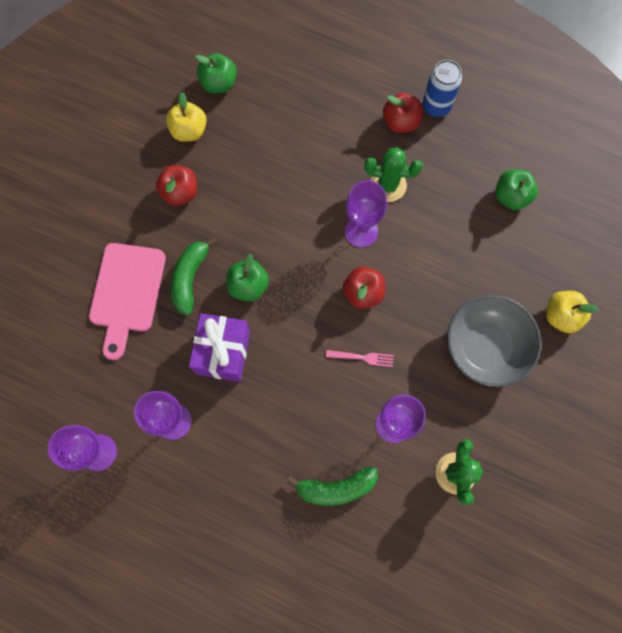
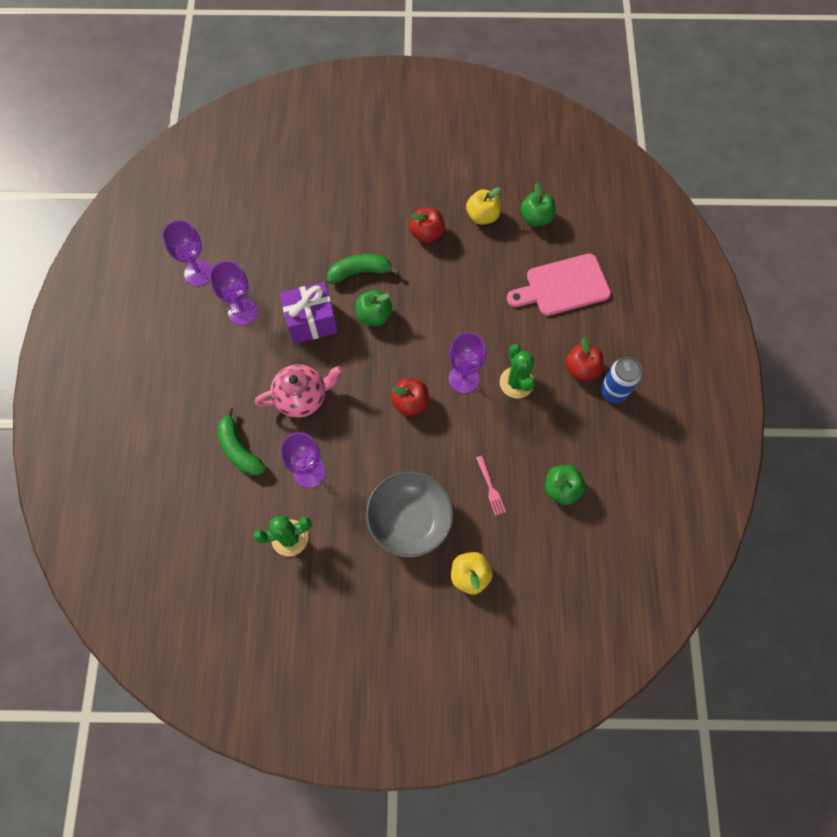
camera: 65 degrees right, 5 degrees down
(127, 293) = (327, 235): pink cutting board -> pink cutting board (563, 286)
(306, 398) = (302, 397): none -> pink teapot
(363, 357) = (355, 425): pink fork -> pink fork (490, 488)

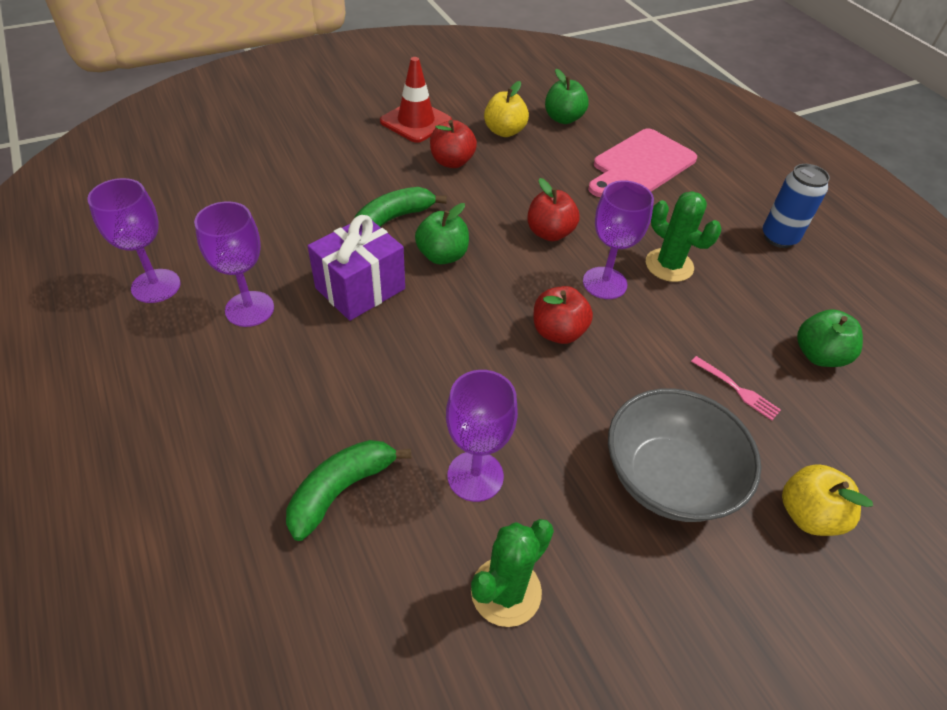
camera: 30 degrees left, 20 degrees down
(239, 449) = (341, 490): green banana -> green banana turned 105 degrees clockwise
(302, 397) = (402, 380): pink teapot -> none
(423, 183) = (416, 122): none -> red traffic cone
(581, 368) = (726, 228): red apple -> red apple (549, 233)

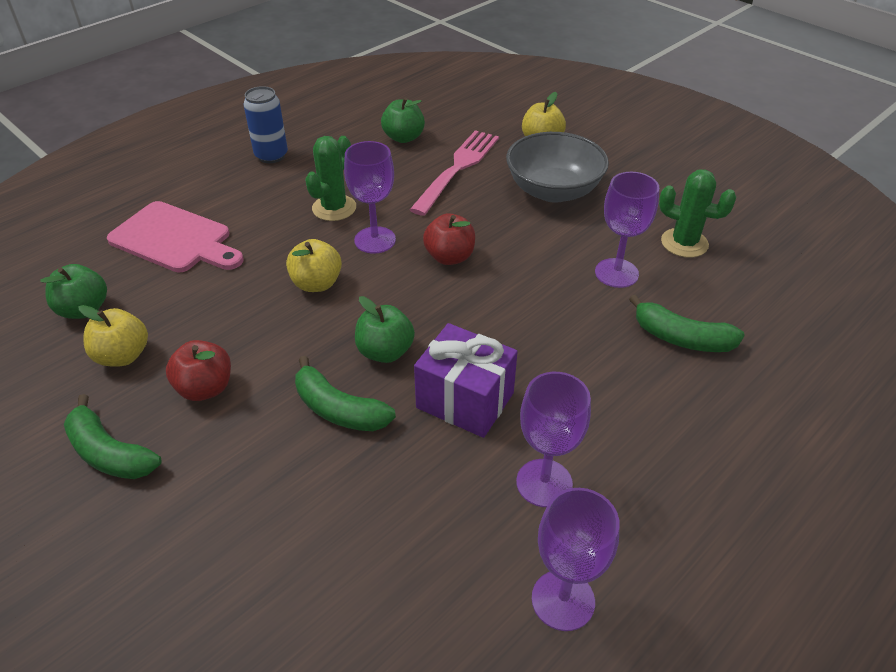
camera: 105 degrees left, 5 degrees down
(416, 122) = (110, 453): red traffic cone -> green banana
(549, 233) = (316, 284): red apple -> yellow apple
(737, 389) = (458, 168): pink fork -> pink fork, size x2.21

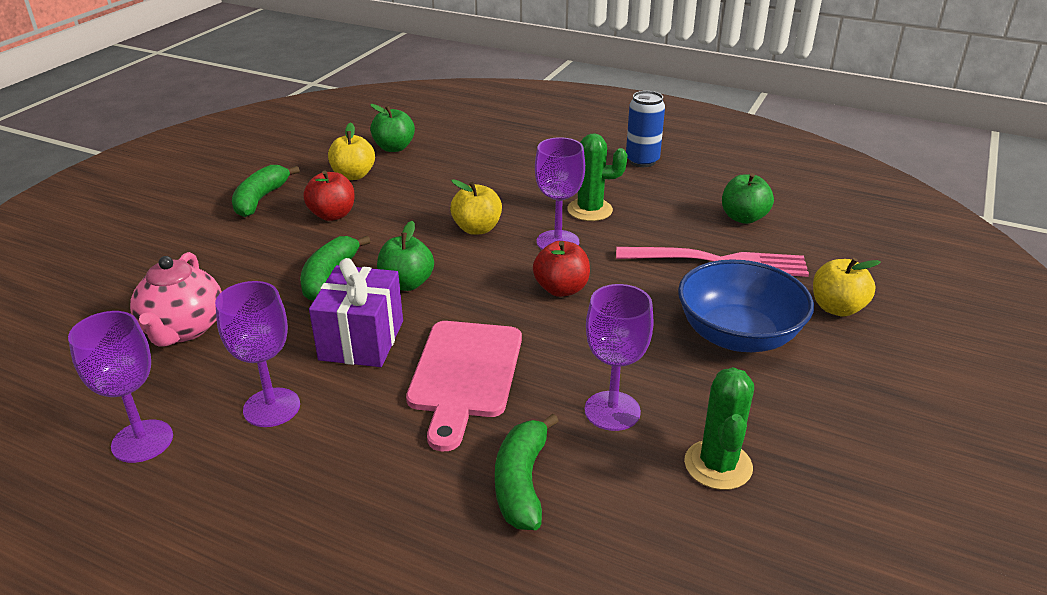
camera: 70 degrees right, 10 degrees down
(175, 239) = (493, 155): pink cutting board -> pink cutting board (464, 374)
(373, 554) = (183, 329): none -> pink teapot
(553, 191) = (738, 335): grey bowl -> blue bowl

